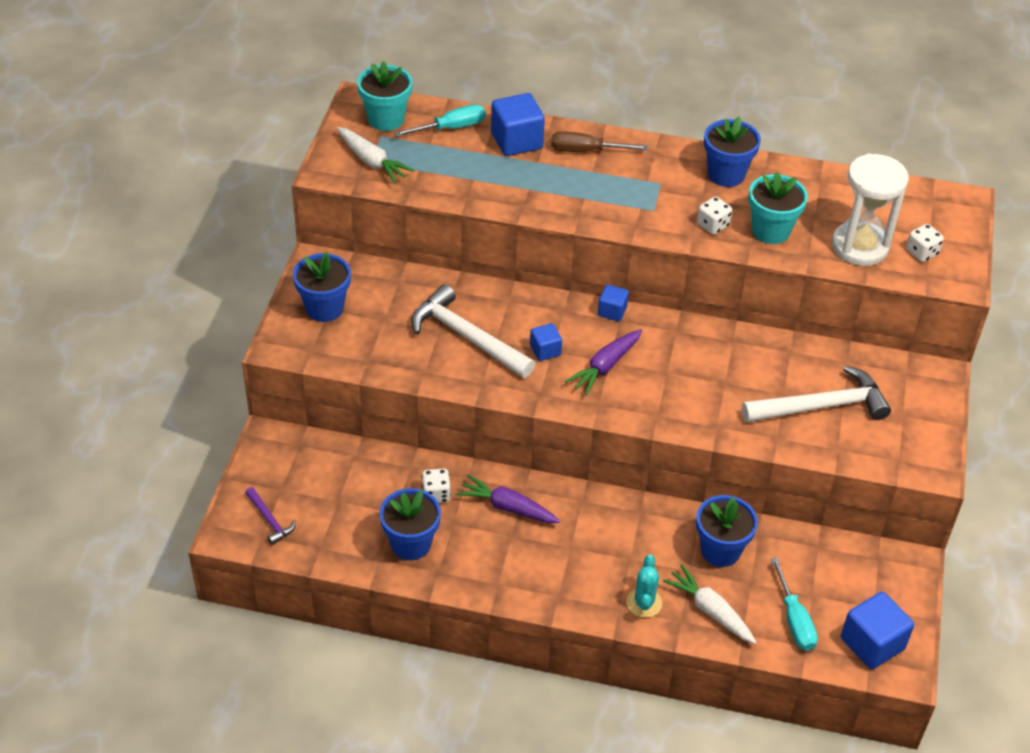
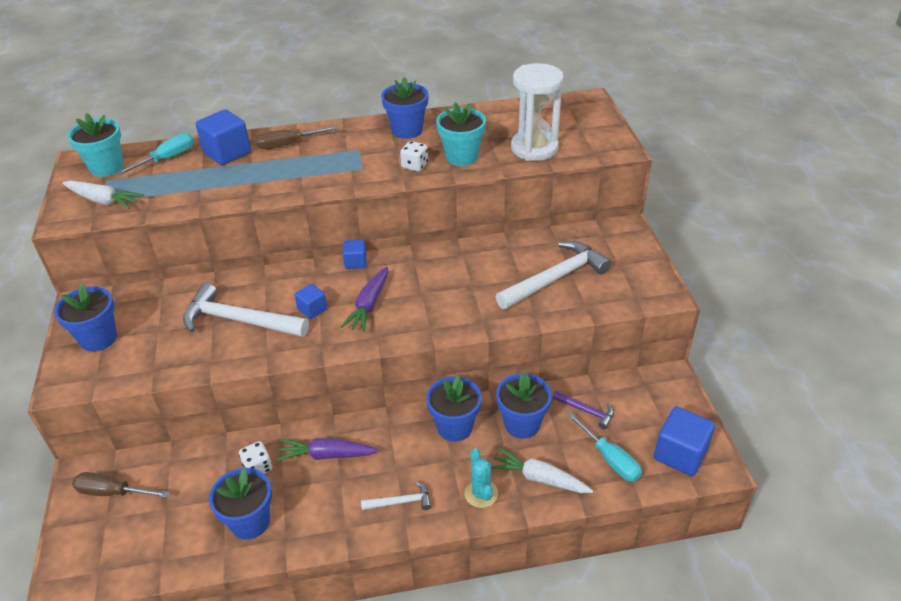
camera: 20 degrees left, 5 degrees down
(270, 520) = (102, 552): purple hammer -> purple hammer (586, 411)
(293, 467) = (112, 492): none -> brown screwdriver
(561, 580) = (401, 502): none -> white hammer
(648, 527) = (454, 427): none -> blue flower pot
(921, 253) = (581, 139): white dice -> none

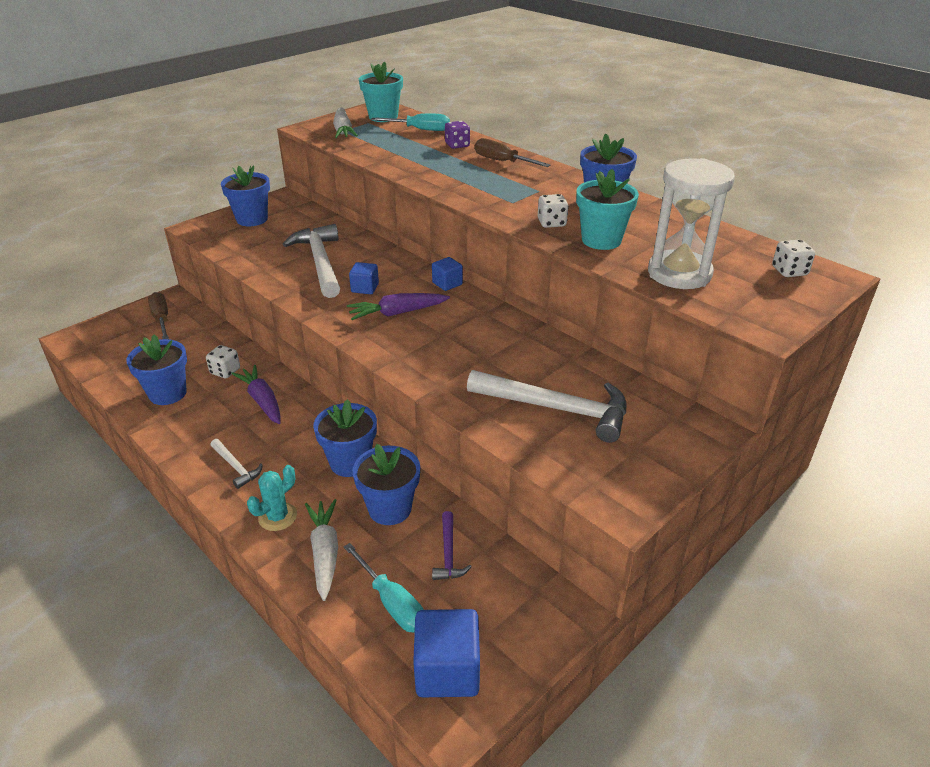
camera: 55 degrees right, 5 degrees down
(227, 153) = (457, 145): blue cube -> purple dice
(570, 111) = (789, 271): none -> white dice
(610, 459) = (392, 603): turquoise screwdriver -> turquoise screwdriver turned 60 degrees counterclockwise

